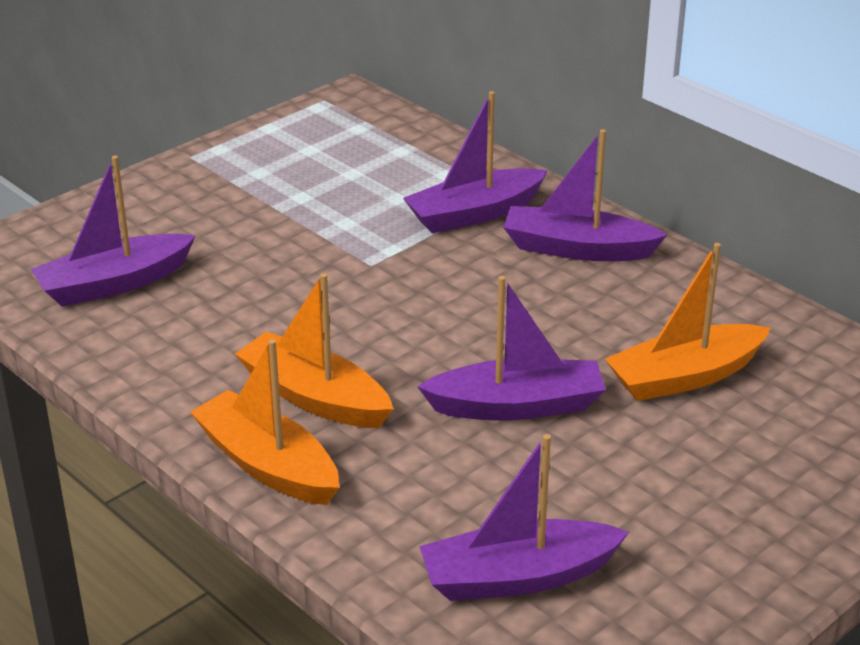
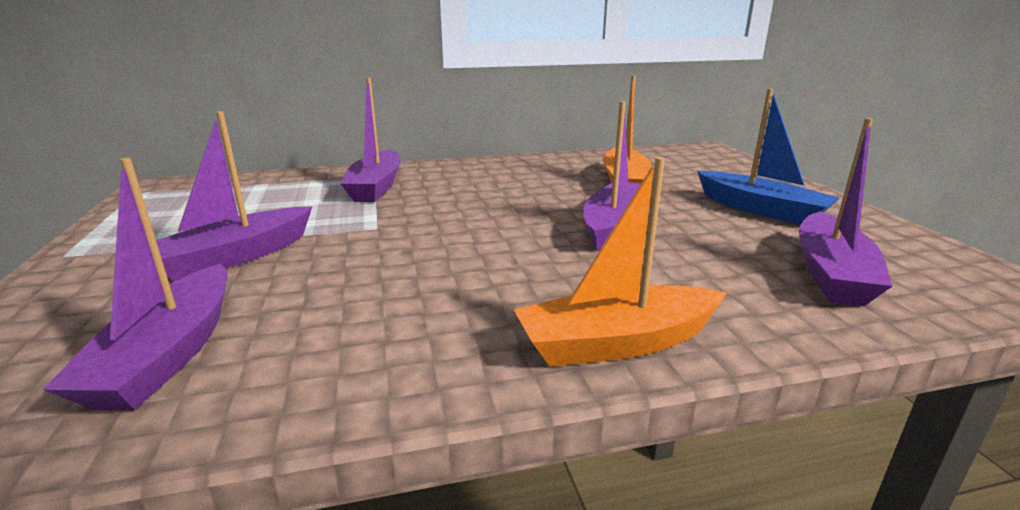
camera: 60 degrees left, 10 degrees down
(314, 397) = (529, 292): orange boat -> none
(577, 249) = (462, 175): purple boat -> purple boat (234, 257)
(691, 507) = (761, 209): none -> blue boat

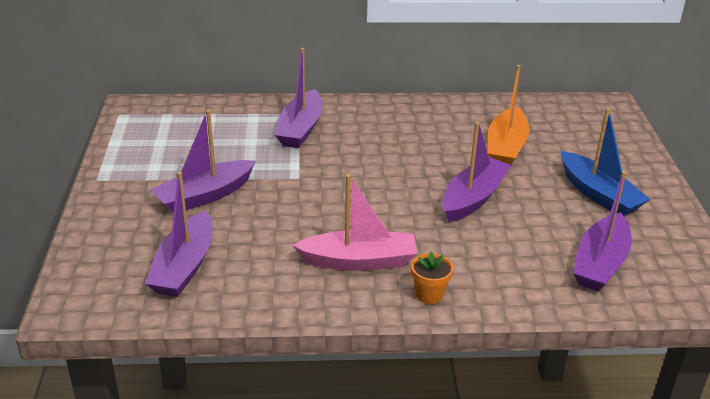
camera: 10 degrees right, 10 degrees up
(484, 310) = (359, 261): none -> pink boat
(617, 343) = (429, 294): orange boat -> orange flower pot

